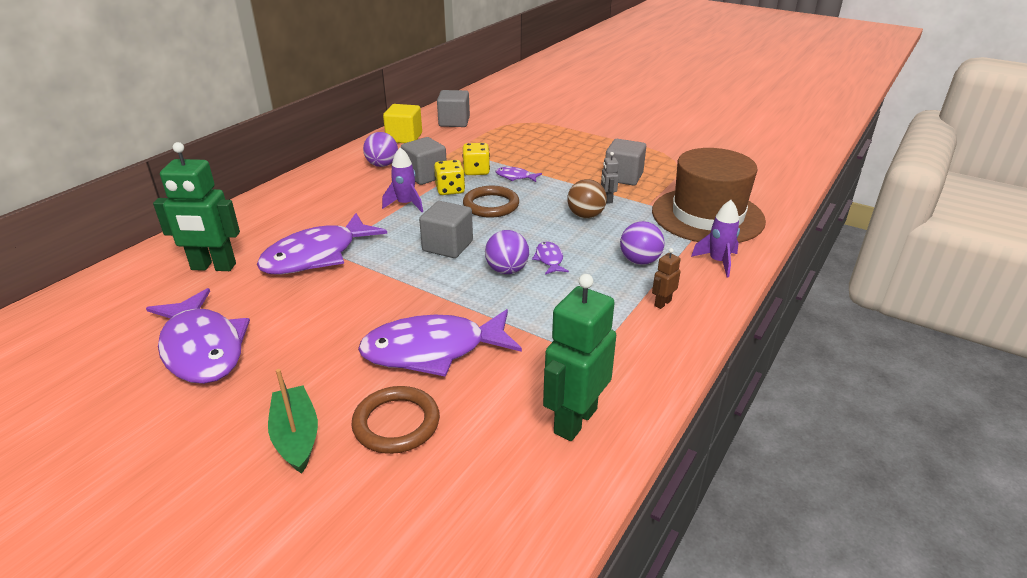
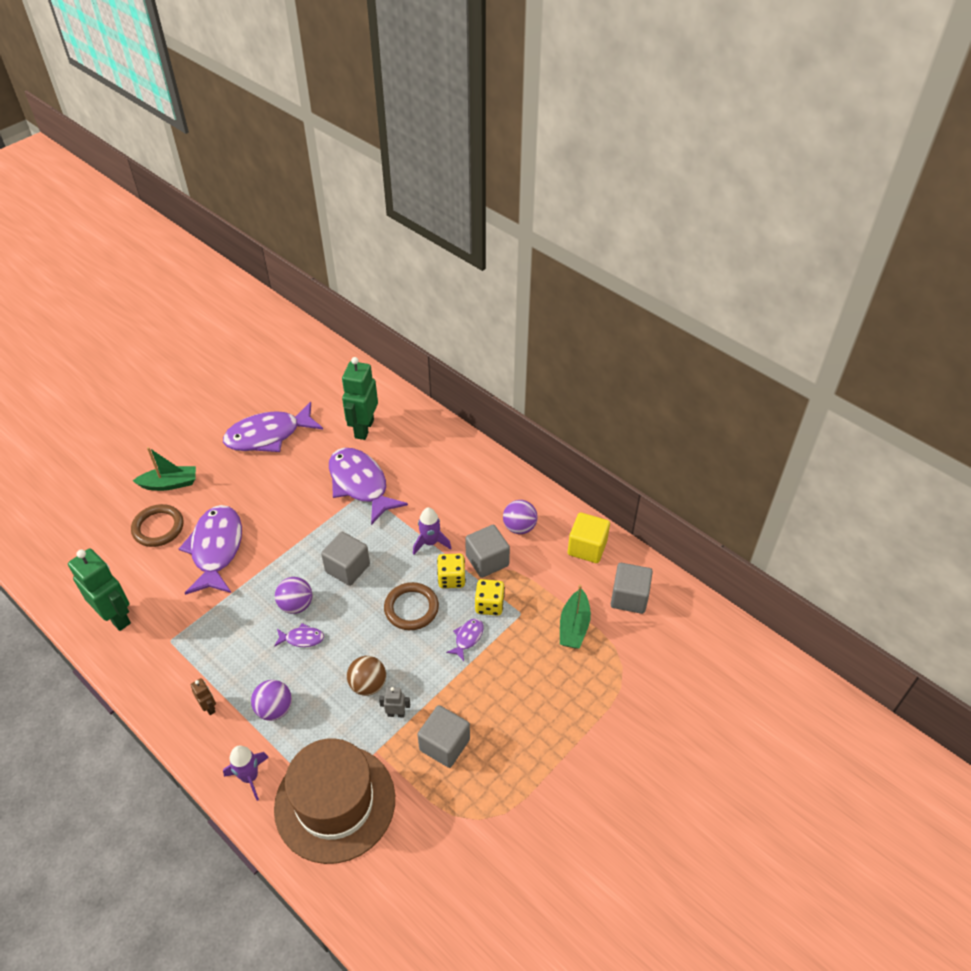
camera: 100 degrees right, 15 degrees up
(488, 138) = (574, 626): none -> green boat

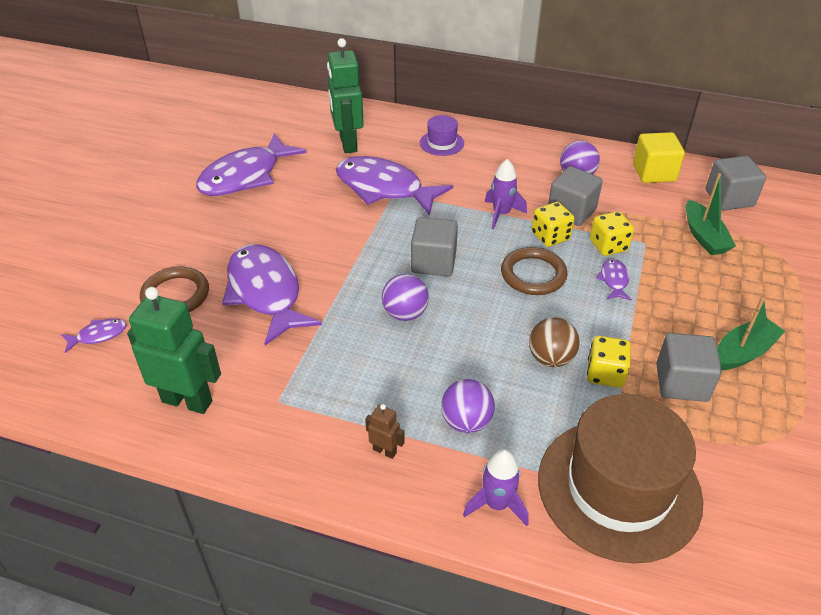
camera: 25 degrees left, 5 degrees down
(169, 484) = (158, 250): green boat -> green boat (743, 352)
(302, 638) = (439, 342): purple fish -> purple fish (98, 335)
(396, 714) = (605, 374): grey robot -> yellow dice
(436, 454) = (441, 143): none -> purple hat

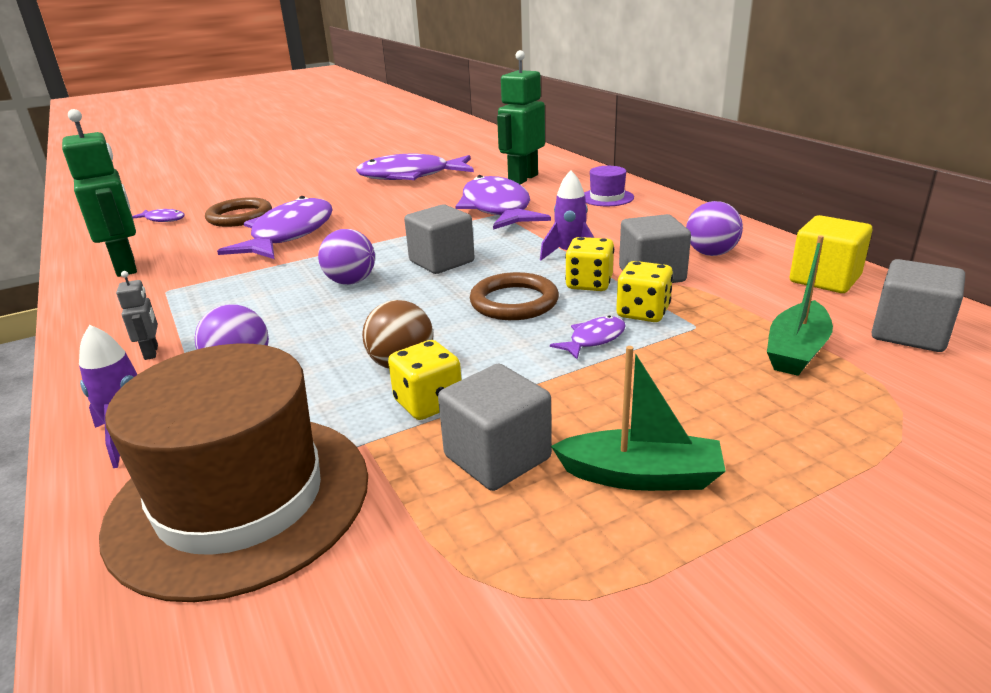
camera: 45 degrees right, 15 degrees down
(385, 451) = (151, 352): brown robot -> grey robot

